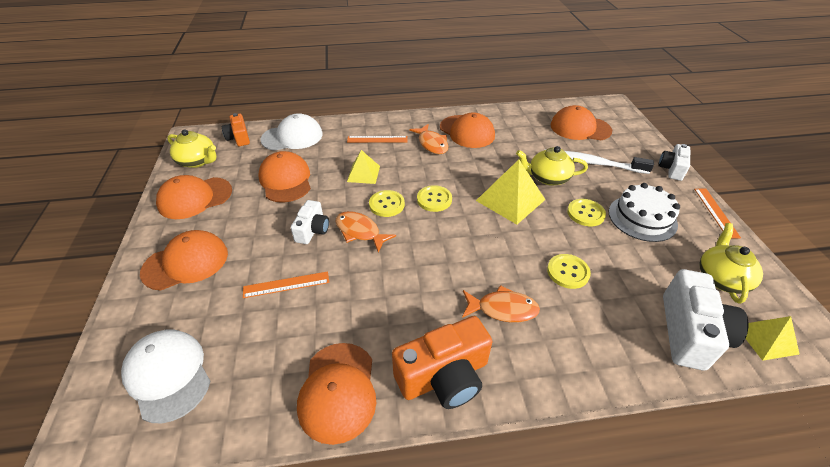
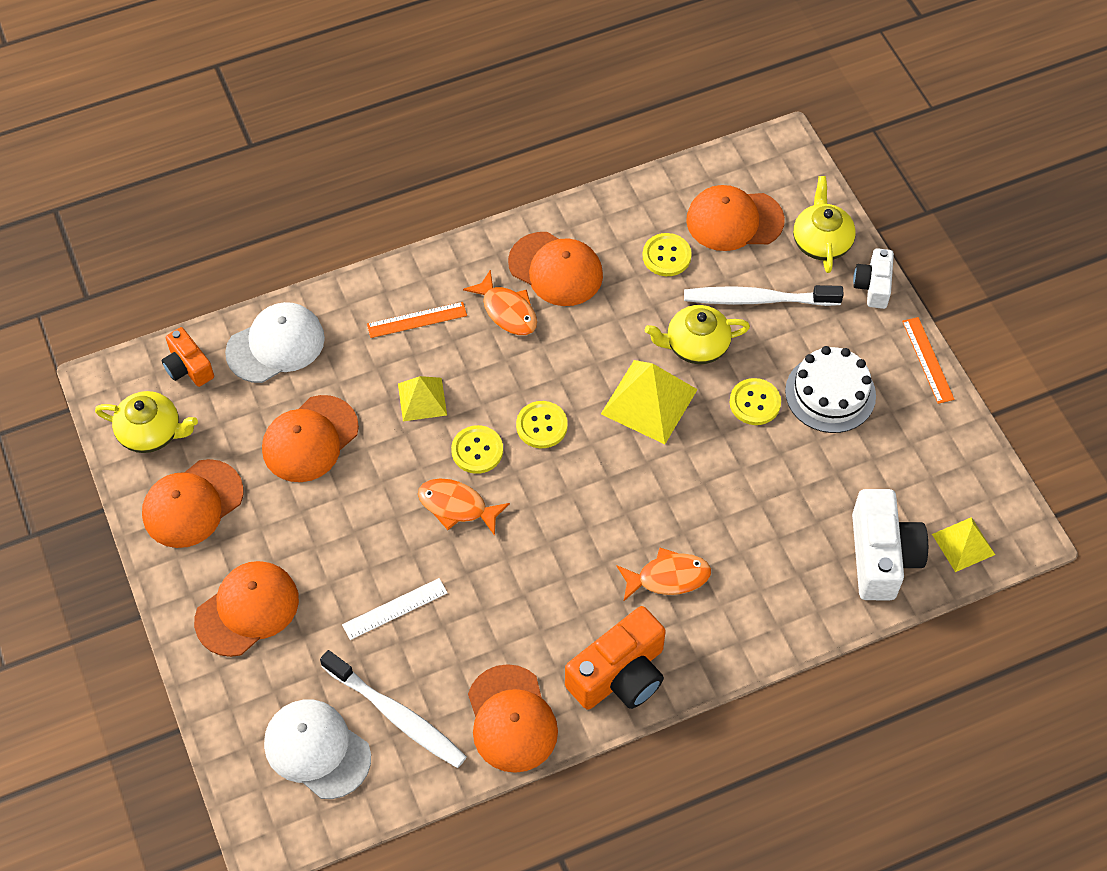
camera: 15 degrees left, 15 degrees up
(246, 363) = (397, 715): none -> white toothbrush
(285, 180) = (310, 439): orange cap -> orange cap turned 105 degrees counterclockwise
(286, 285) = (395, 609): orange ruler -> white ruler
(312, 230) = (391, 519): white camera -> none
(568, 272) = (739, 506): yellow button -> yellow button (666, 256)
(721, 278) = (923, 471): yellow teapot -> yellow teapot (821, 241)

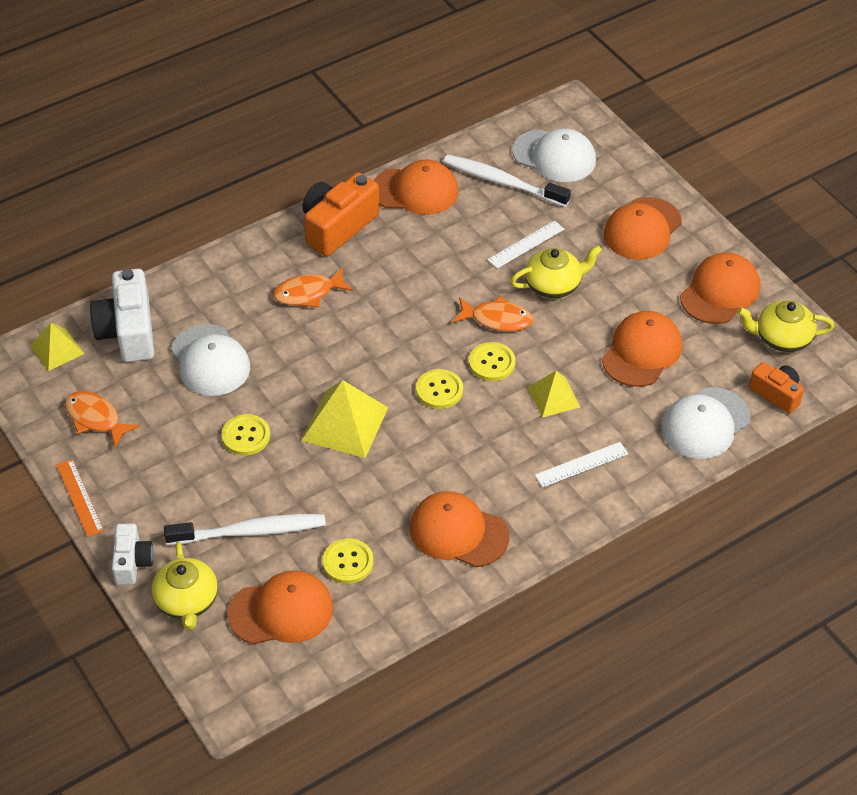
camera: 170 degrees right, 10 degrees down
(417, 320) = (581, 464): orange ruler -> white ruler
(507, 311) = (497, 485): orange fish -> orange fish (95, 419)
(511, 719) = (415, 191): orange cap -> orange cap turned 120 degrees clockwise
(696, 345) = (307, 479): yellow teapot -> yellow teapot (554, 285)
(788, 502) = (210, 360): none -> white cap
(830, 393) = (175, 454): white cake -> none

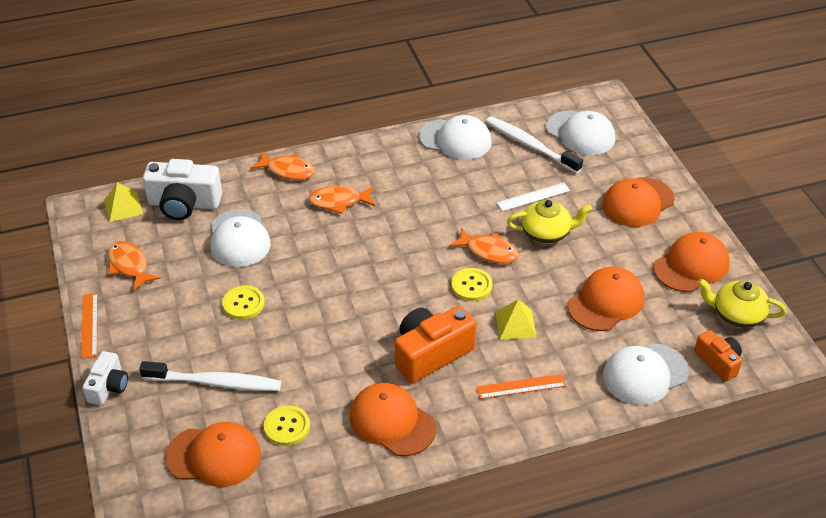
camera: 15 degrees right, 5 degrees down
(128, 331) = (184, 204): white camera -> white camera turned 90 degrees counterclockwise
(187, 601) = (139, 429): yellow teapot -> none
(234, 266) = (288, 170): none -> orange fish
(337, 226) = (382, 155): orange camera -> orange camera (431, 354)
(345, 424) = (329, 310): yellow pyramid -> none
(415, 191) = (455, 139): orange cap -> white cap
(439, 390) = (418, 299): yellow button -> none
(581, 464) = (521, 386): white ruler -> orange ruler

